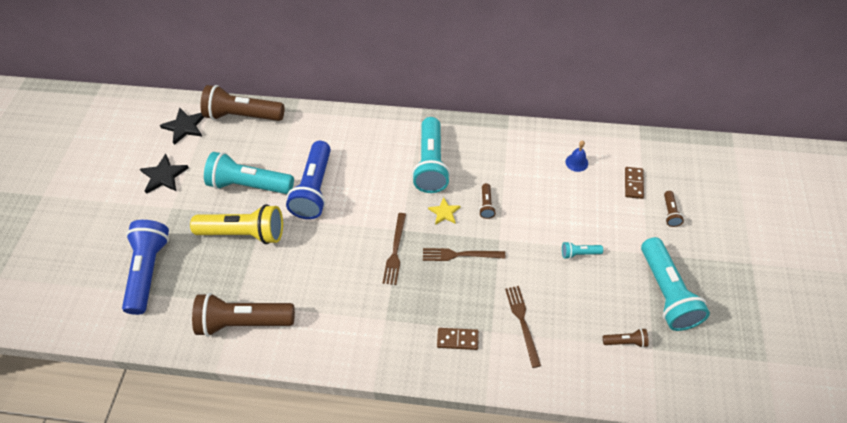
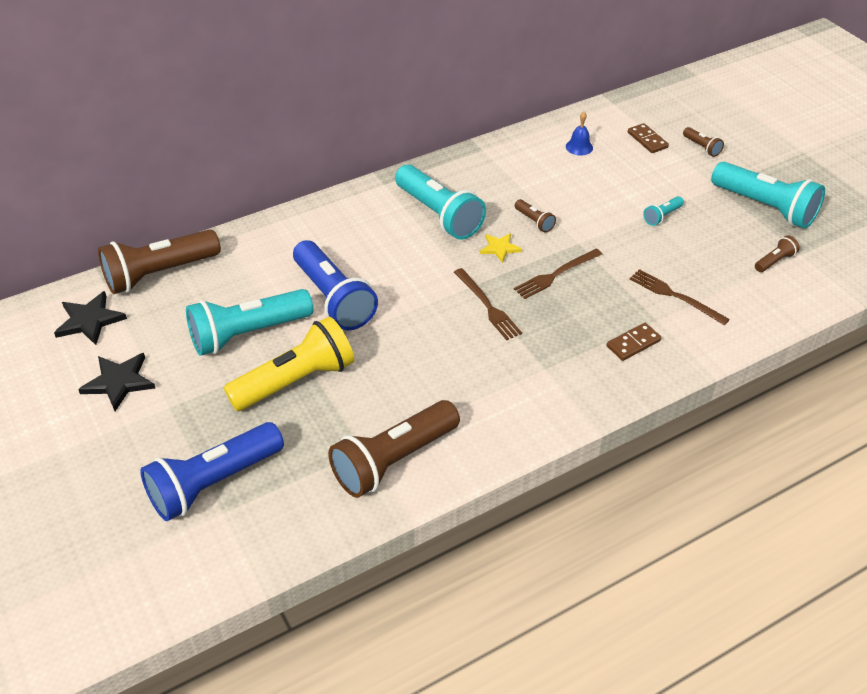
camera: 40 degrees left, 10 degrees down
(149, 271) = (213, 483): blue flashlight -> blue flashlight turned 90 degrees counterclockwise

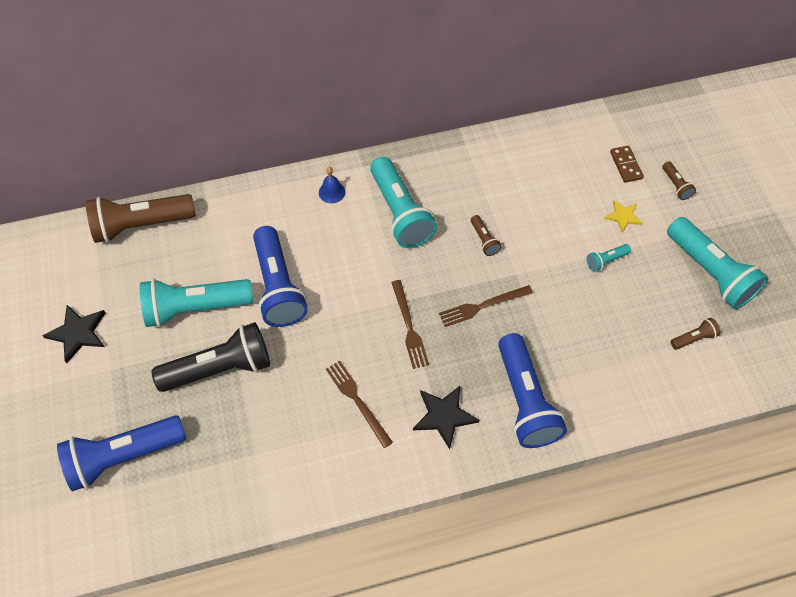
camera: 15 degrees right, 15 degrees up
(89, 320) = (72, 262): black star -> black star (444, 416)
(296, 381) = (220, 368): yellow flashlight -> black flashlight
(393, 460) = (275, 472): brown flashlight -> none
(500, 248) = (442, 264): yellow star -> yellow star (623, 216)
(579, 147) = (557, 160): blue bell -> blue bell (332, 192)
(633, 343) = (525, 400): brown domino -> blue flashlight
(675, 296) = (583, 356): brown fork -> brown fork (357, 401)

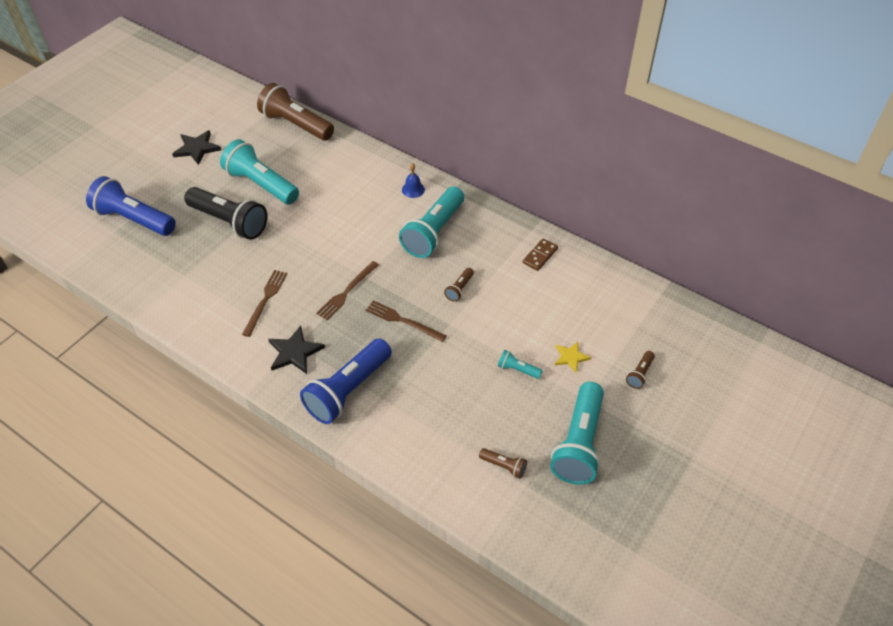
camera: 50 degrees right, 10 degrees down
(278, 287) = (313, 210): blue flashlight -> none
(626, 165) = (622, 331): brown domino -> brown domino (540, 256)

